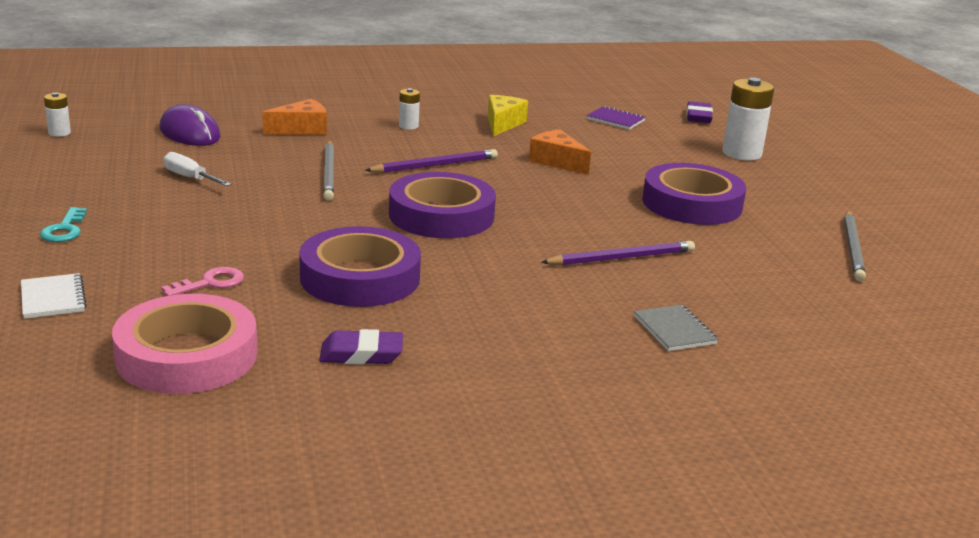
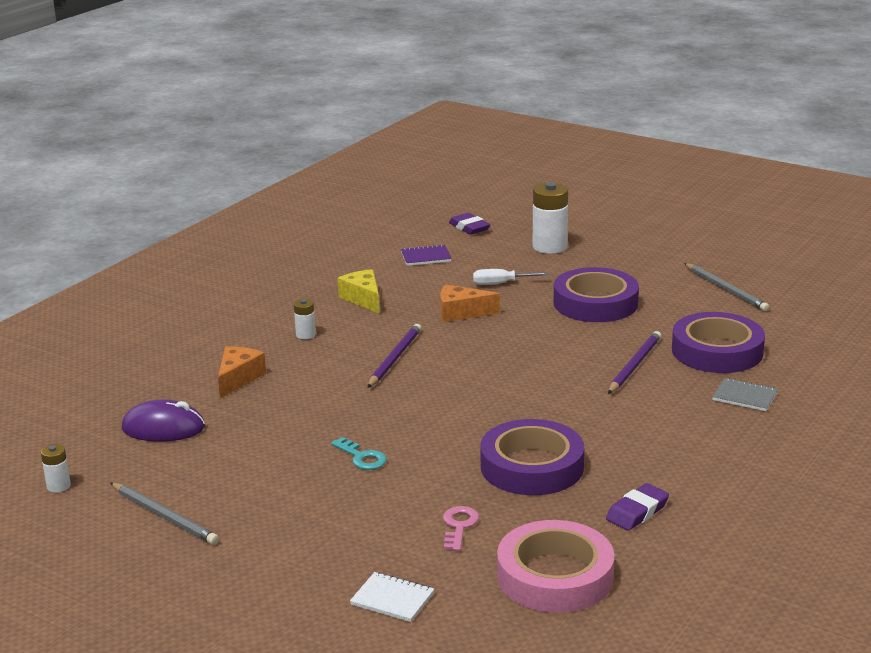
camera: 40 degrees left, 0 degrees up
(65, 229) = (274, 553): turquoise key -> turquoise key (362, 457)
(190, 178) = (258, 463): white screwdriver -> white screwdriver (501, 283)
(329, 173) = (341, 403): grey pencil -> grey pencil (164, 516)
(441, 215) = (481, 394): purple tape -> purple tape (717, 351)

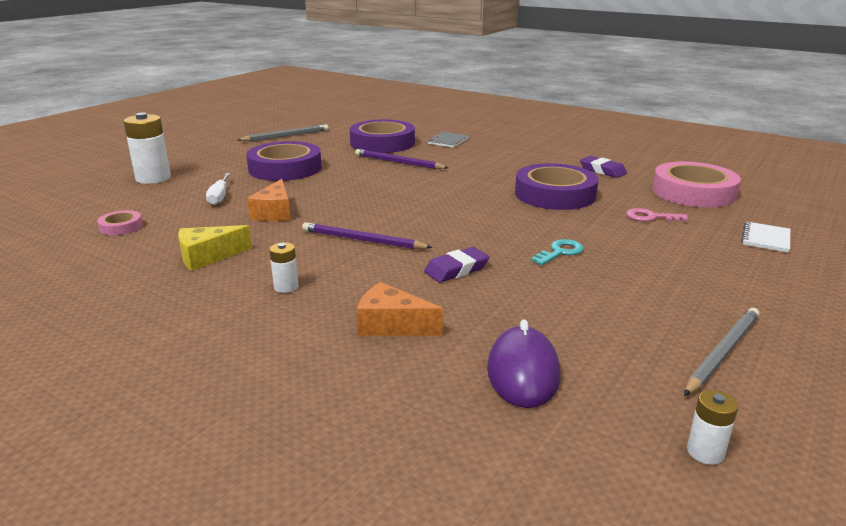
camera: 90 degrees left, 0 degrees up
(425, 257) = (121, 227): purple notebook -> pink tape
(469, 227) = (64, 207): purple eraser -> purple eraser (456, 269)

